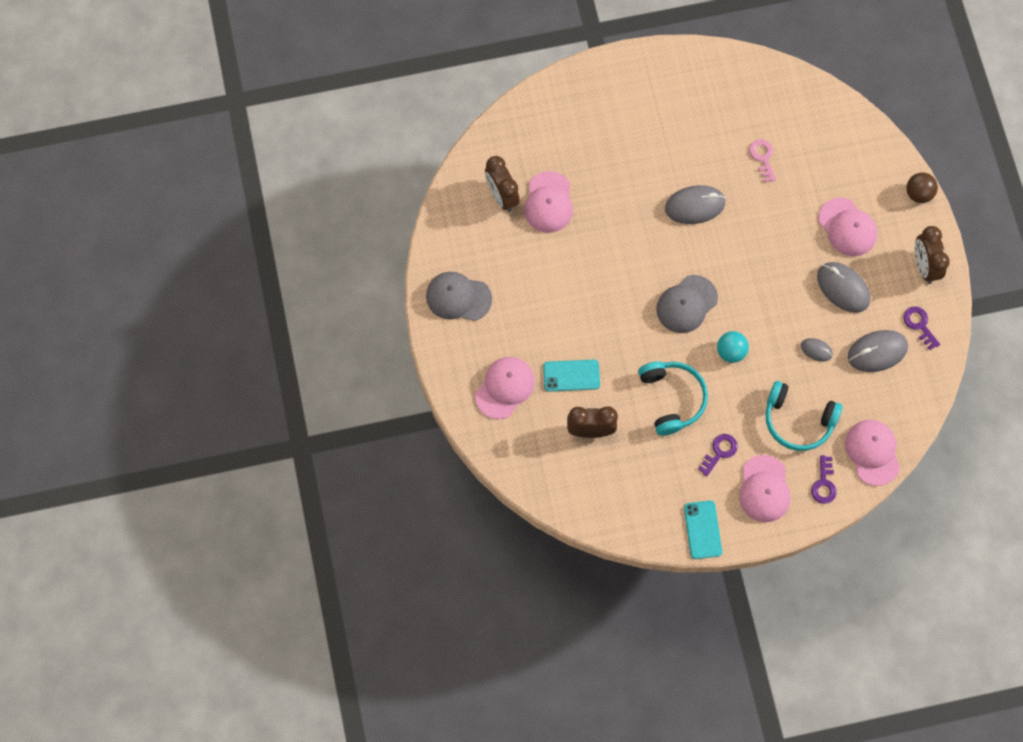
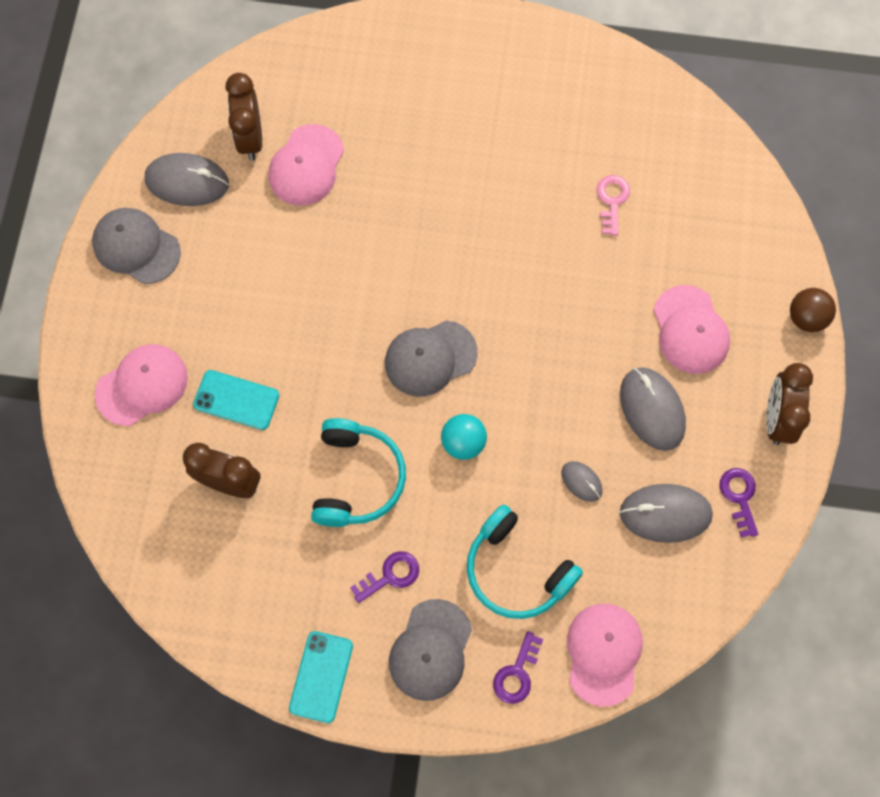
camera: 20 degrees right, 0 degrees up
(695, 206) = (495, 233): grey mouse -> grey mouse (187, 182)
(764, 489) = (430, 650): pink cap -> grey cap

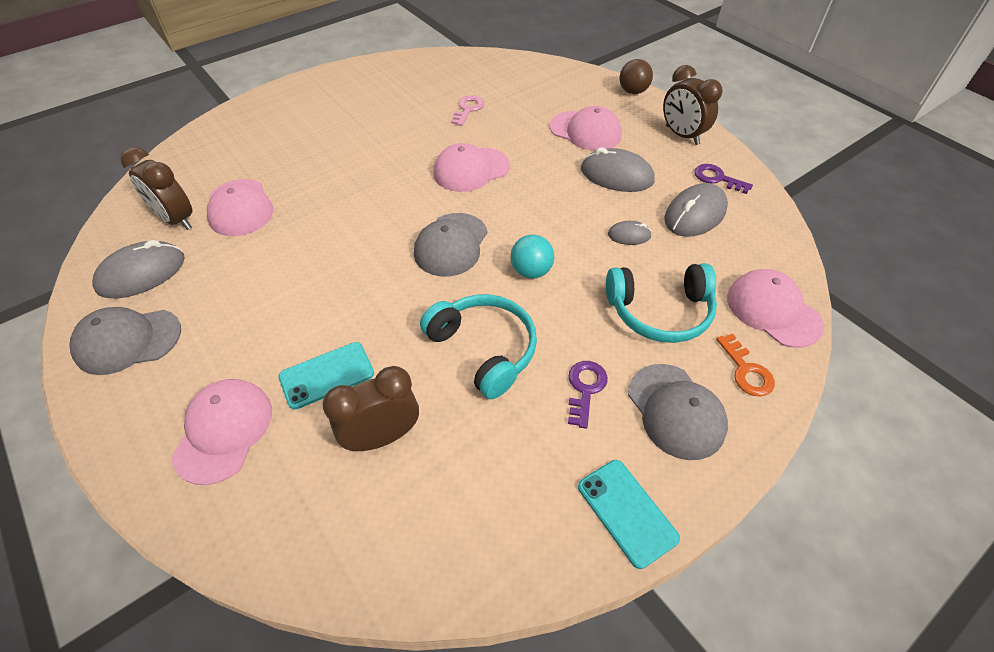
camera: 45 degrees left, 20 degrees down
(517, 673) = (746, 371): purple key -> orange key
(532, 286) = (471, 170): none -> pink cap
(612, 200) = (468, 109): pink key -> pink key turned 60 degrees clockwise

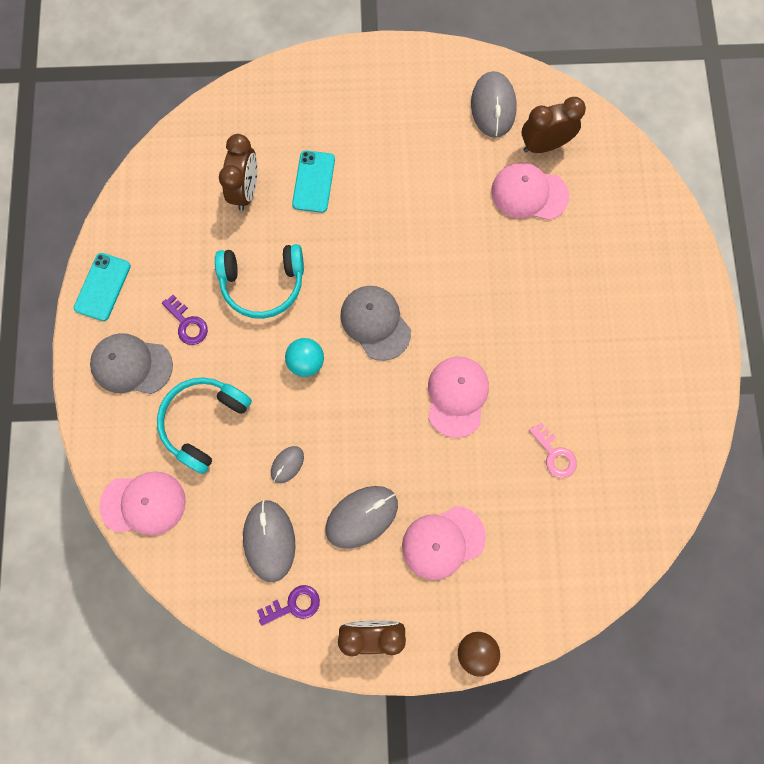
camera: 125 degrees right, 25 degrees up
(128, 341) = (428, 82): grey cap -> none
(224, 431) = (314, 112): pink cap -> none
(626, 512) = (102, 287): turquoise phone -> turquoise phone turned 75 degrees counterclockwise
(746, 371) = (120, 435): orange key -> none

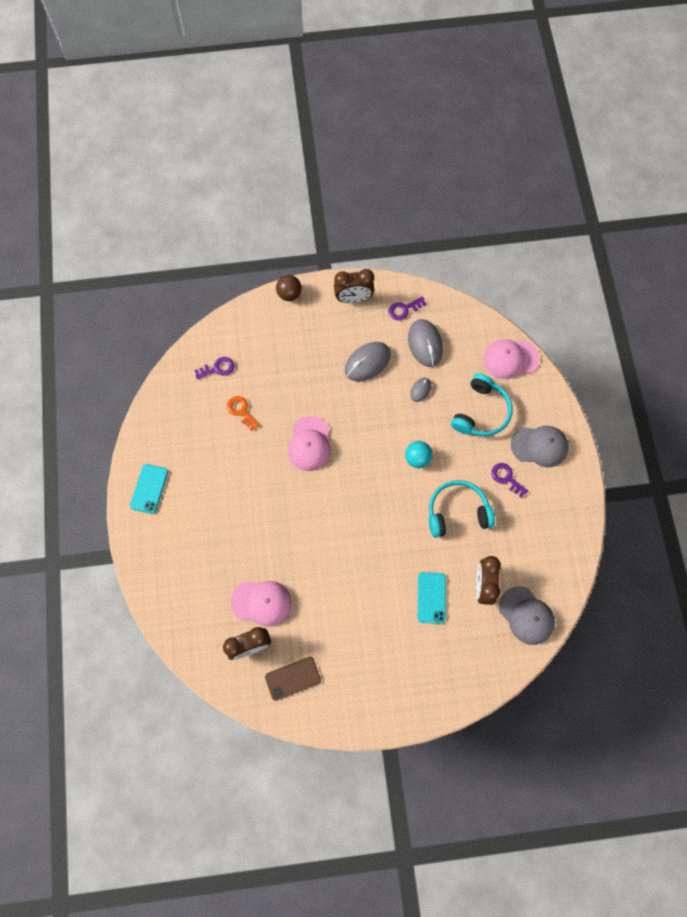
camera: 175 degrees right, 5 degrees down
(102, 287) = (574, 500): turquoise phone -> turquoise phone (149, 489)
(375, 323) = (371, 490): grey cap -> grey cap (526, 615)
(443, 542) = (313, 352): pink cap -> none
(493, 106) = (293, 678): grey mouse -> brown phone
(554, 454) = (241, 411): pink key -> orange key
(590, 527) = (218, 368): none -> purple key

